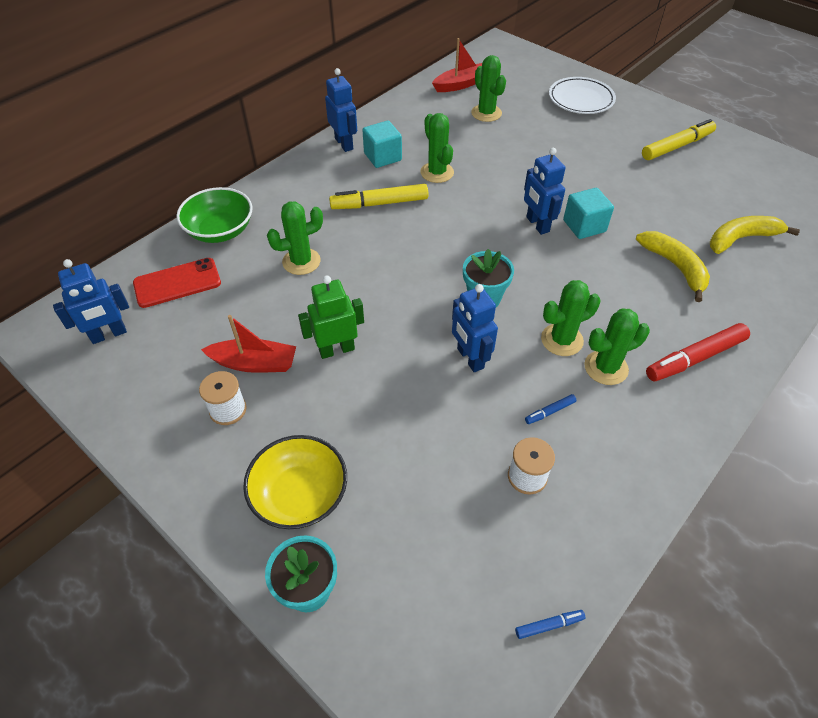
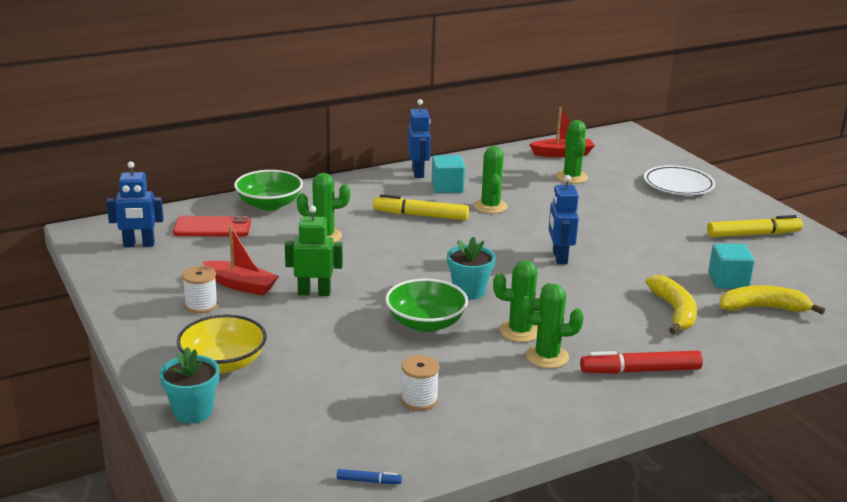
camera: 20 degrees right, 25 degrees down
(470, 358) = (425, 323): blue robot -> green bowl
(550, 412) = (471, 369): blue marker -> none
(584, 226) = (605, 267): turquoise cube -> turquoise cube (728, 281)

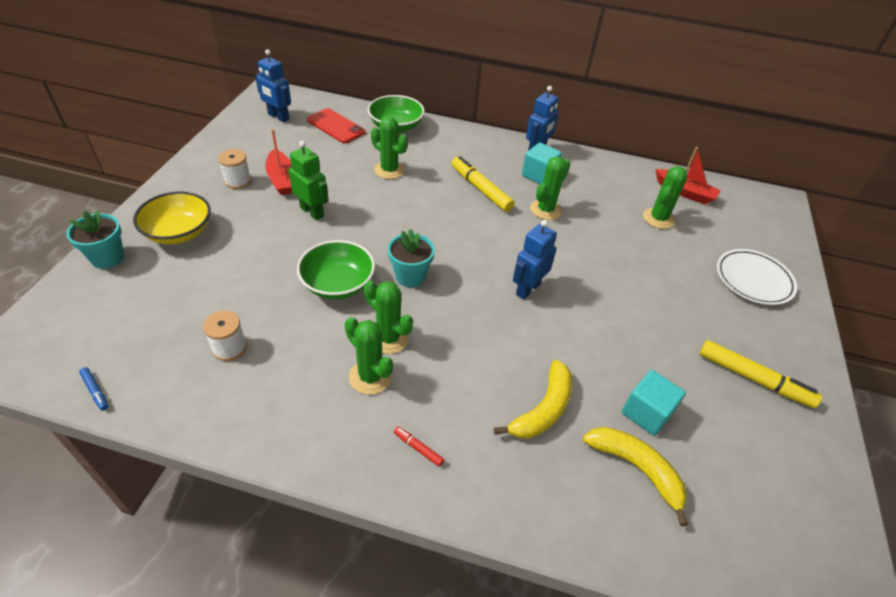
camera: 40 degrees right, 20 degrees up
(640, 371) = (418, 448): red marker -> red marker, size x0.45

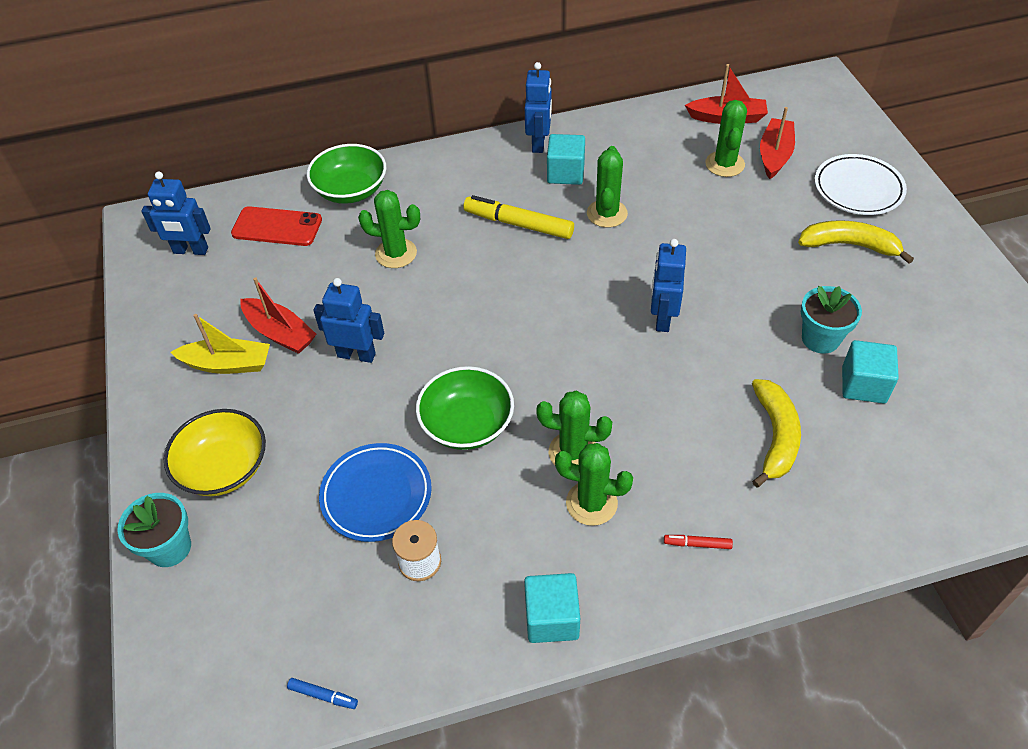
camera: 25 degrees left, 5 degrees up
(238, 181) = (228, 364): white spool -> yellow boat
(244, 294) = (376, 495): none -> blue plate
(273, 434) = (552, 618): none -> turquoise cube
(312, 212) = (356, 355): green robot -> blue robot
(410, 276) = (534, 371): turquoise flower pot -> turquoise flower pot (820, 339)
(636, 468) = (893, 443): yellow banana -> yellow banana (849, 245)
(702, 229) = (774, 155): none -> red boat
(753, 379) = (926, 296): yellow marker -> none

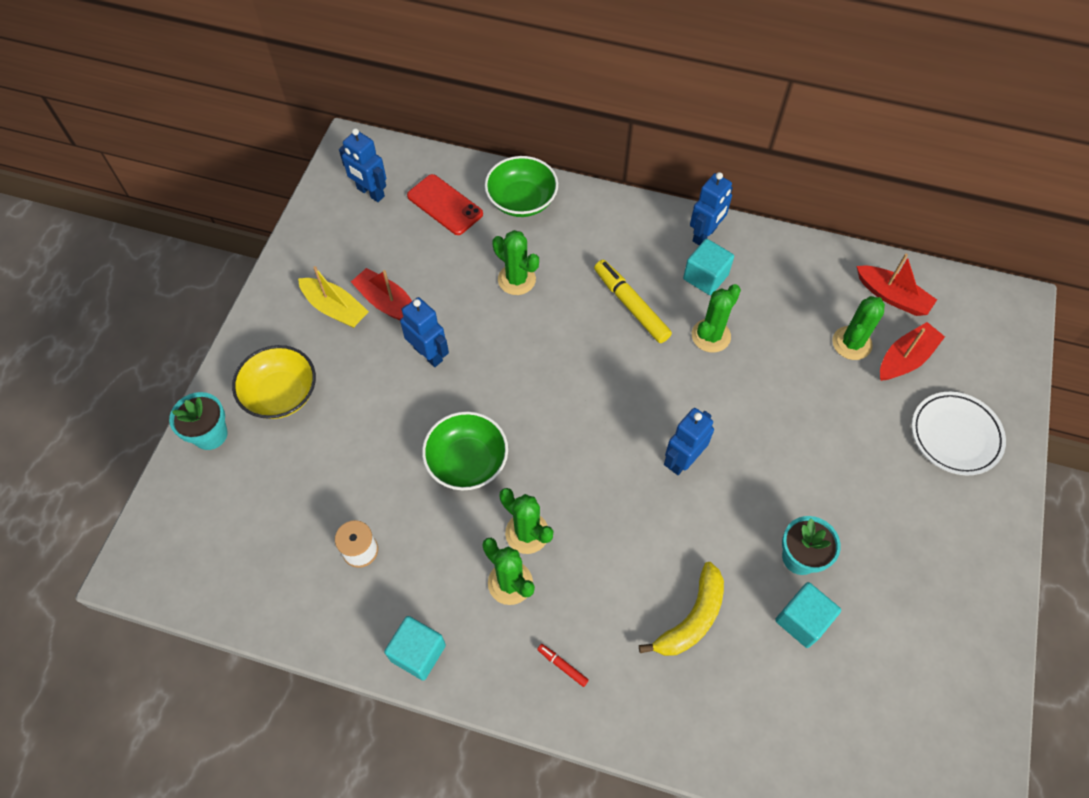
camera: 30 degrees right, 10 degrees up
(280, 333) = (387, 303): red boat -> red boat turned 150 degrees clockwise
(323, 695) = (236, 607): blue marker -> none
(376, 495) = (366, 479): blue plate -> none
(849, 245) = (899, 486): yellow banana -> none

